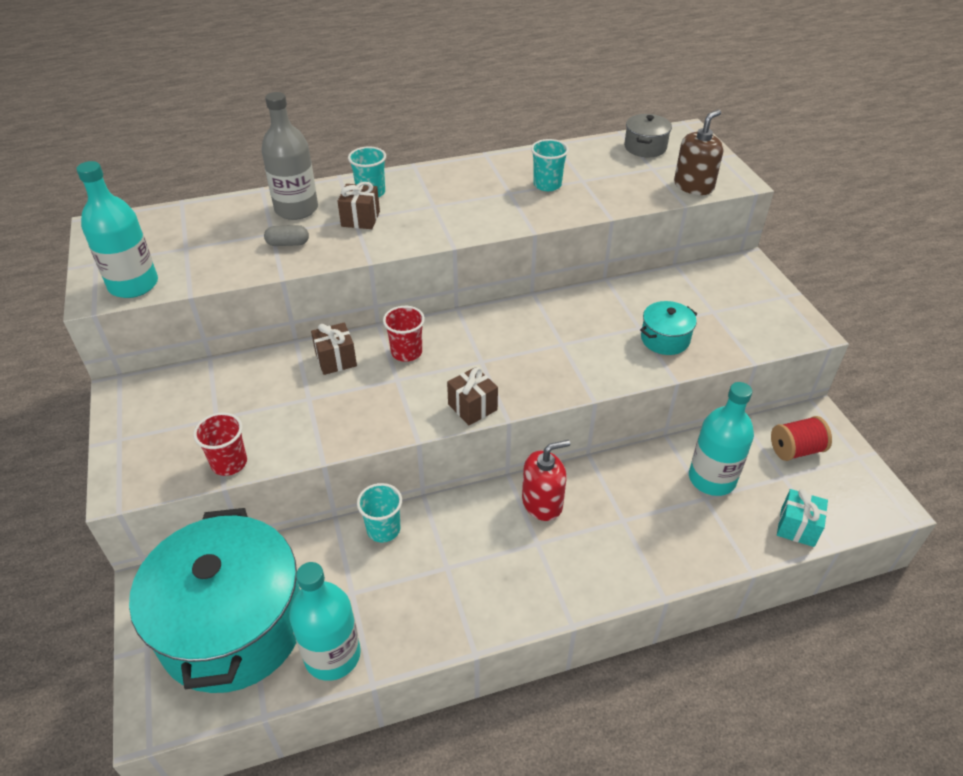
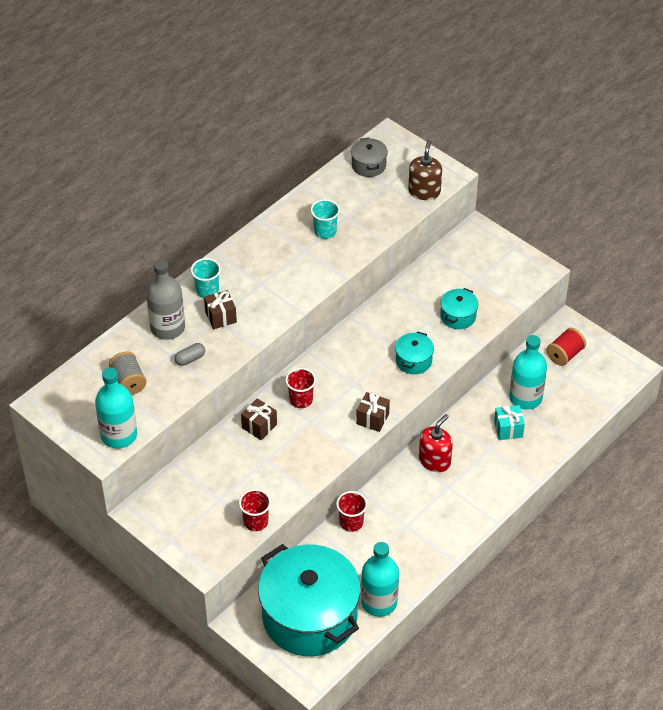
camera: 30 degrees left, 5 degrees up
(203, 240) = (128, 382): none -> grey spool
(383, 529) = (351, 522): turquoise cup -> red cup
(574, 364) = (413, 361): none -> turquoise pot
(797, 527) = (589, 406): turquoise gift -> turquoise gift (508, 429)

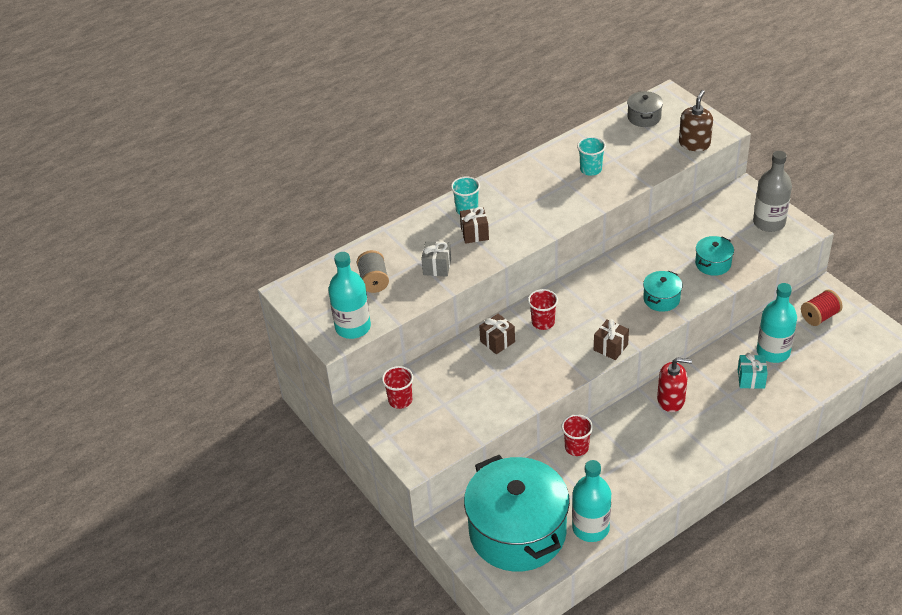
camera: 15 degrees right, 5 degrees down
(167, 328) = (422, 238): grey bottle -> grey bottle (769, 222)
(190, 359) = (437, 267): grey capsule -> grey gift
(256, 522) = (475, 429): red cup -> red cup (400, 400)
(434, 461) = (671, 400): red soap dispenser -> red soap dispenser turned 45 degrees clockwise

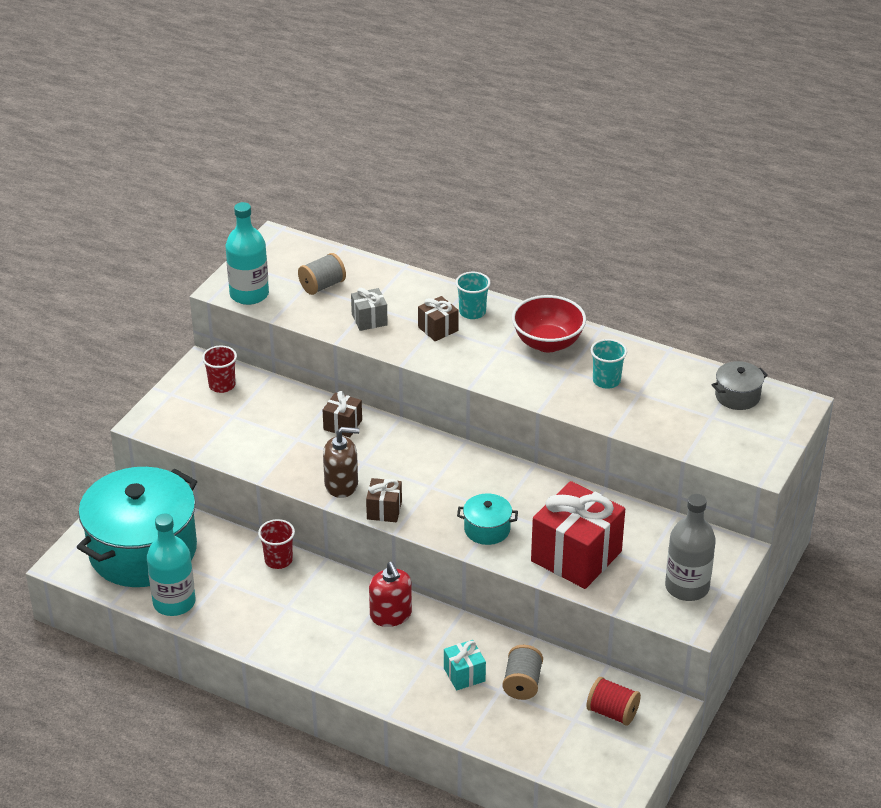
camera: 60 degrees right, 5 degrees down
(529, 184) = (547, 343): none -> red bowl
(543, 322) = (391, 449): red cup -> none
(694, 144) = (718, 450): brown soap dispenser -> brown soap dispenser (341, 484)
(713, 263) = (576, 556): turquoise pot -> red gift
(773, 352) = (522, 683): turquoise bottle -> grey spool

